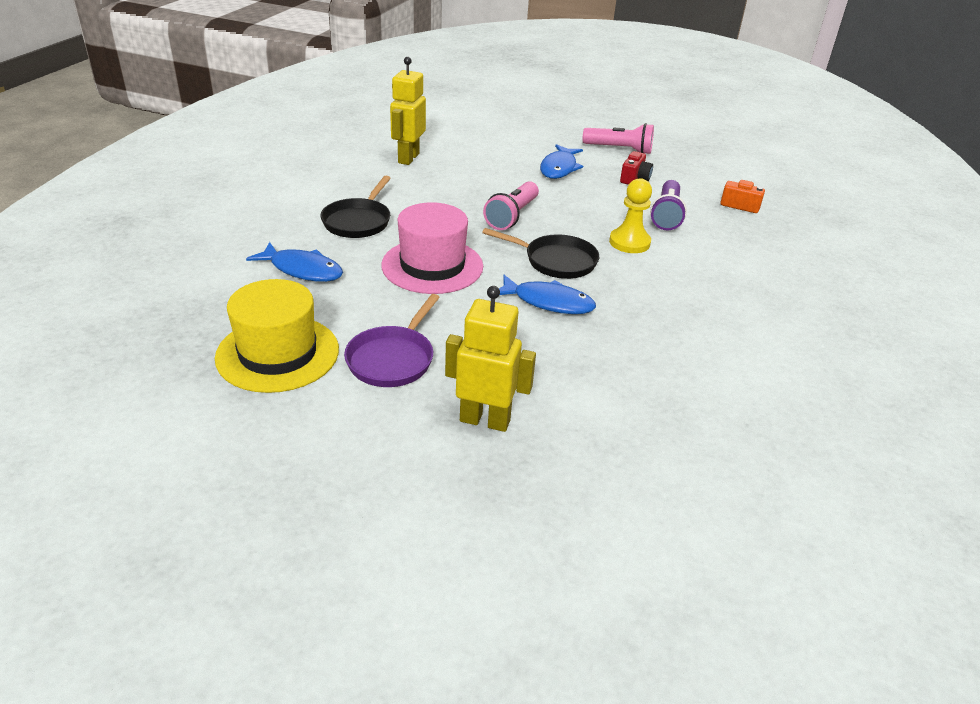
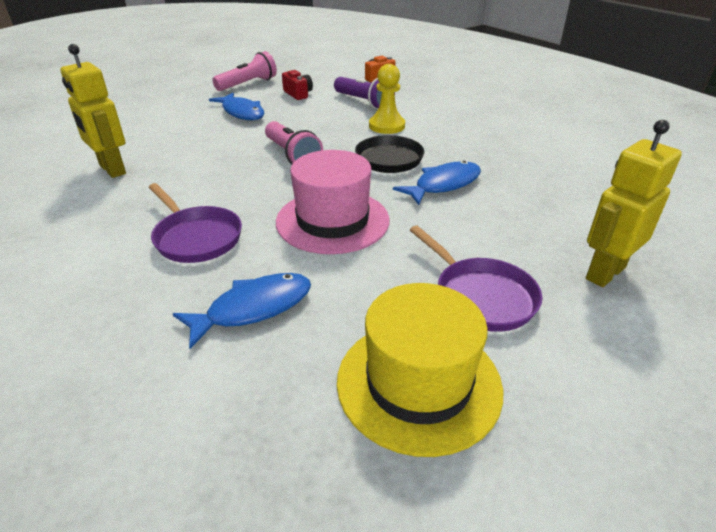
camera: 55 degrees left, 0 degrees up
(358, 221) = (196, 237): black pan -> purple pan

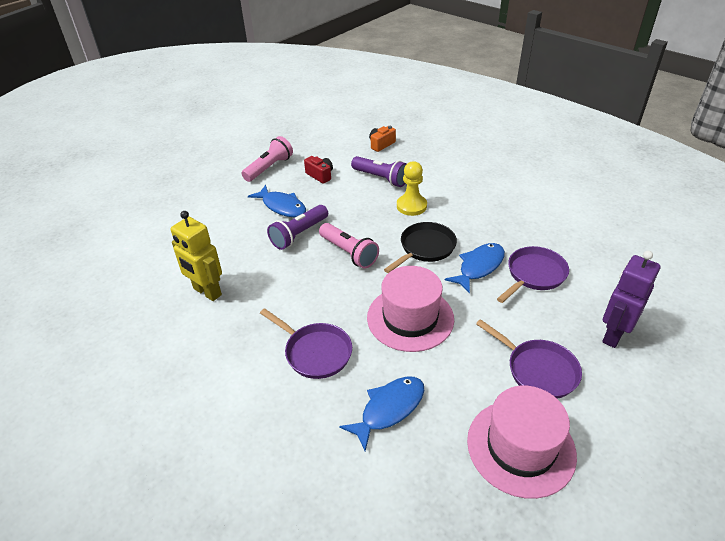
camera: 10 degrees left, 5 degrees up
(245, 135) = (299, 234): none -> purple flashlight
(418, 383) = (521, 447): yellow hat -> pink hat
(512, 200) = (534, 275): none -> purple pan
(604, 273) = (613, 335): yellow robot -> purple robot

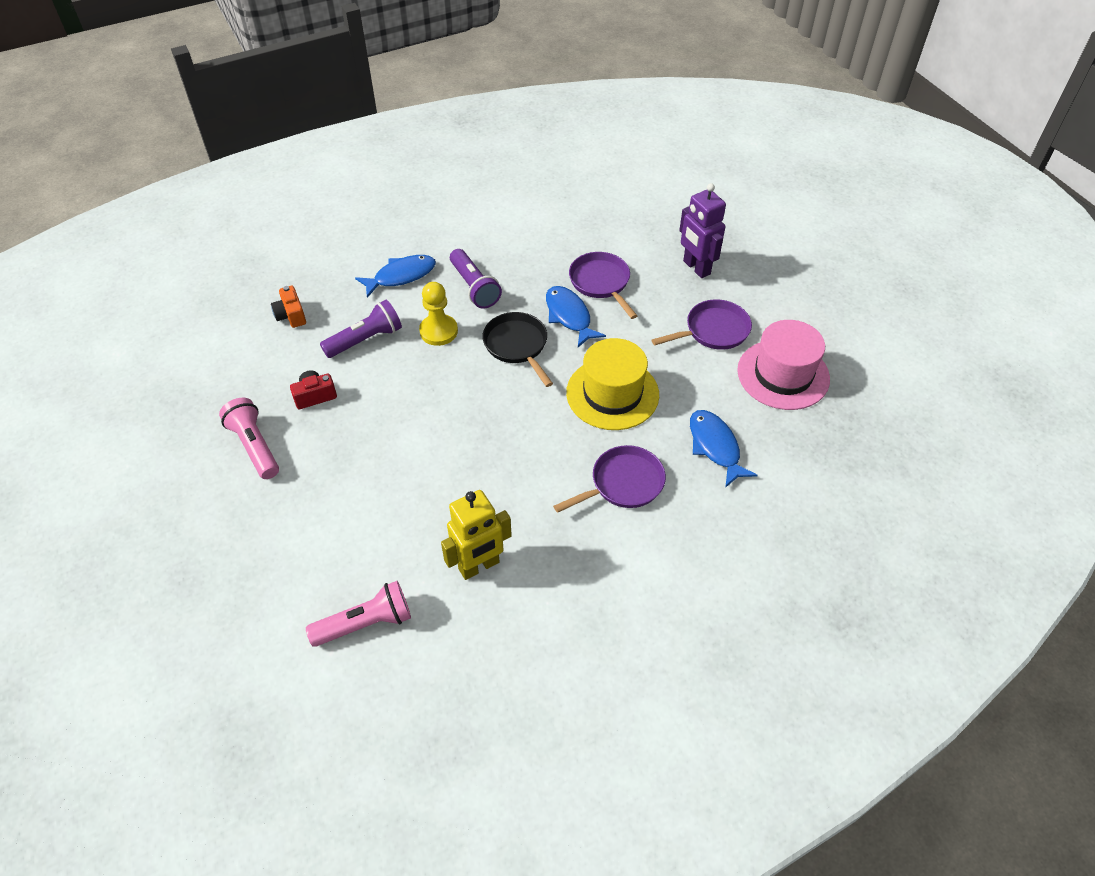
camera: 70 degrees left, 10 degrees up
(282, 206) = (356, 453): blue fish -> blue fish (401, 276)
(299, 234) = (425, 450): purple flashlight -> purple flashlight (474, 287)
(349, 253) = (487, 412): pink flashlight -> pink flashlight (366, 623)
(410, 318) = (612, 393): pink hat -> yellow hat

